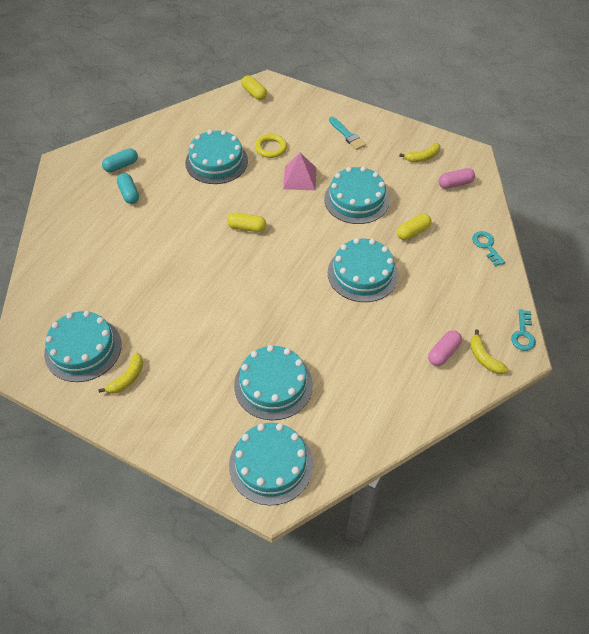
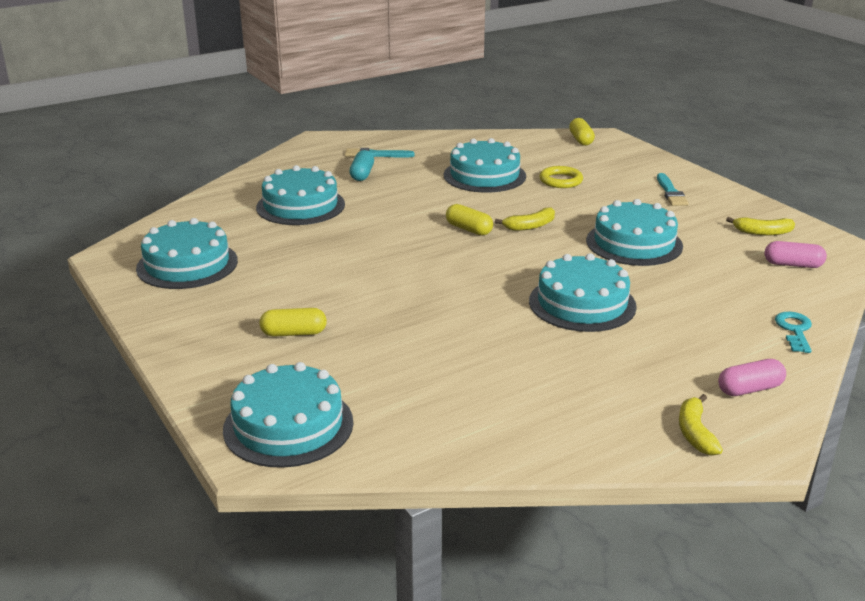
camera: 30 degrees right, 25 degrees down
(121, 166) = (375, 155): turquoise capsule -> turquoise brush
(127, 378) = (206, 300): yellow banana -> yellow banana (530, 226)
(273, 385) = (366, 359): turquoise cake -> turquoise cake (300, 206)
(299, 178) = (574, 210): pink pyramid -> none
(413, 232) = (689, 288): yellow capsule -> yellow capsule (294, 333)
(443, 352) = (634, 407): pink capsule -> pink capsule (749, 389)
(523, 334) = (783, 430): turquoise key -> none

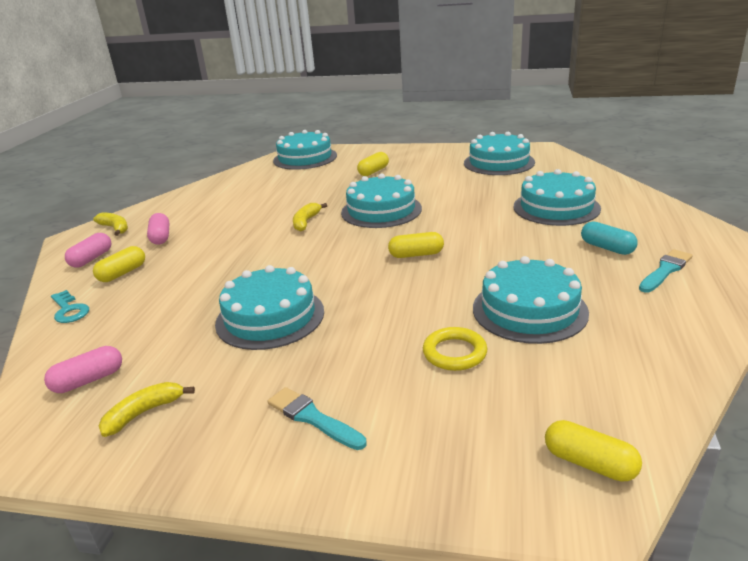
camera: 135 degrees right, 0 degrees up
(530, 226) = (379, 283): yellow banana -> yellow banana (306, 222)
(582, 303) = (249, 251): turquoise cake -> turquoise cake (381, 210)
(649, 377) = (160, 237): none -> pink capsule
(723, 346) = (122, 273): none -> yellow capsule

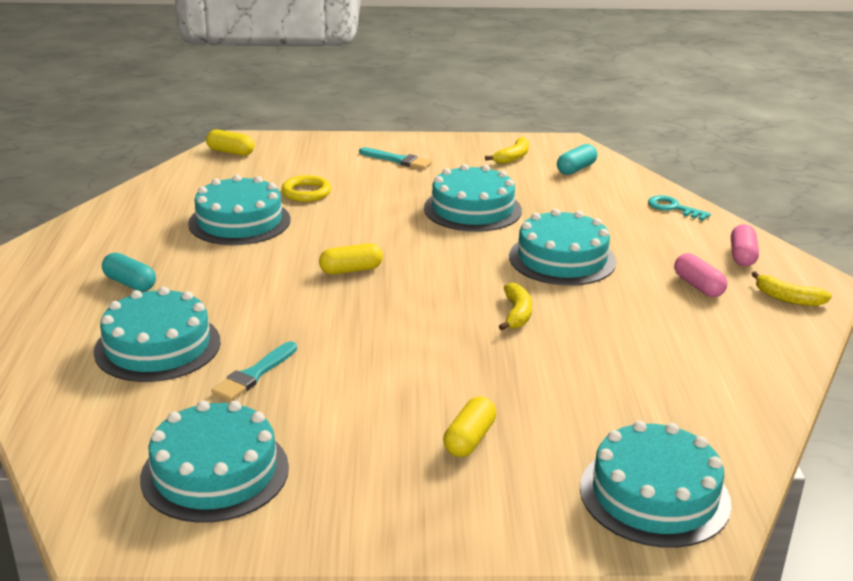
camera: 165 degrees right, 0 degrees up
(88, 380) = (576, 169): pink capsule -> turquoise capsule
(122, 273) = (675, 241): yellow capsule -> none
(381, 210) = (416, 337): turquoise cake -> turquoise cake (562, 259)
(665, 270) = (89, 259): turquoise brush -> turquoise brush (254, 374)

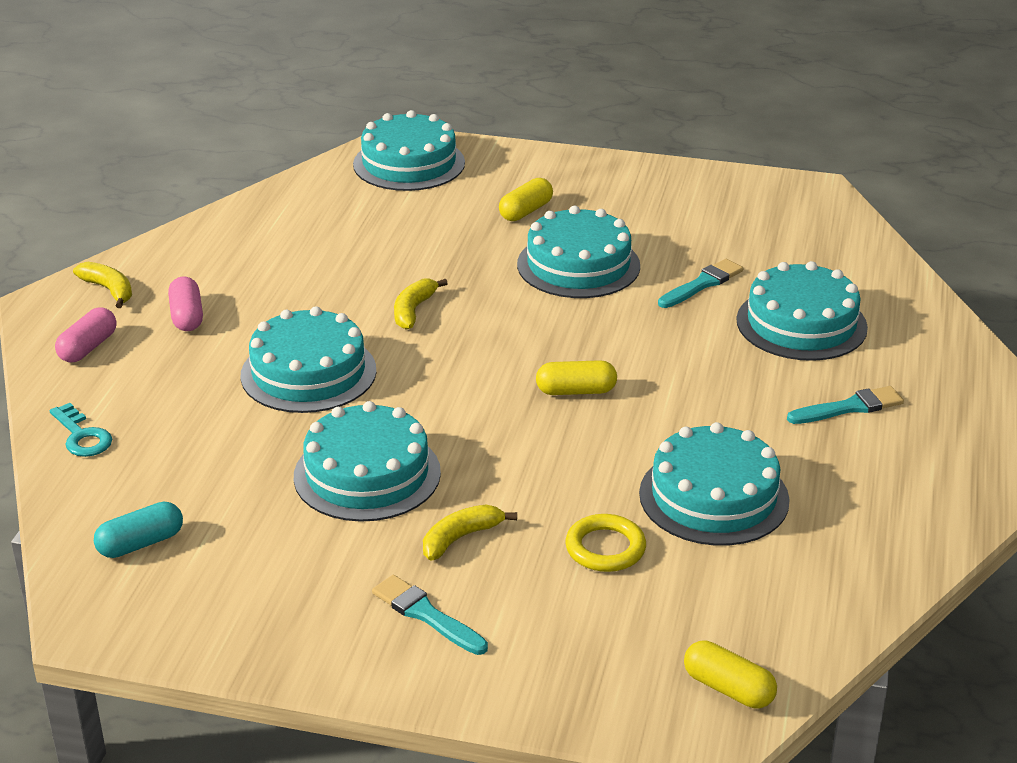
camera: 165 degrees left, 5 degrees up
(130, 283) = (849, 407): turquoise capsule -> turquoise brush
(215, 472) = (737, 215): turquoise cake -> turquoise cake (578, 265)
(512, 157) = (221, 591): yellow banana -> yellow banana (460, 538)

